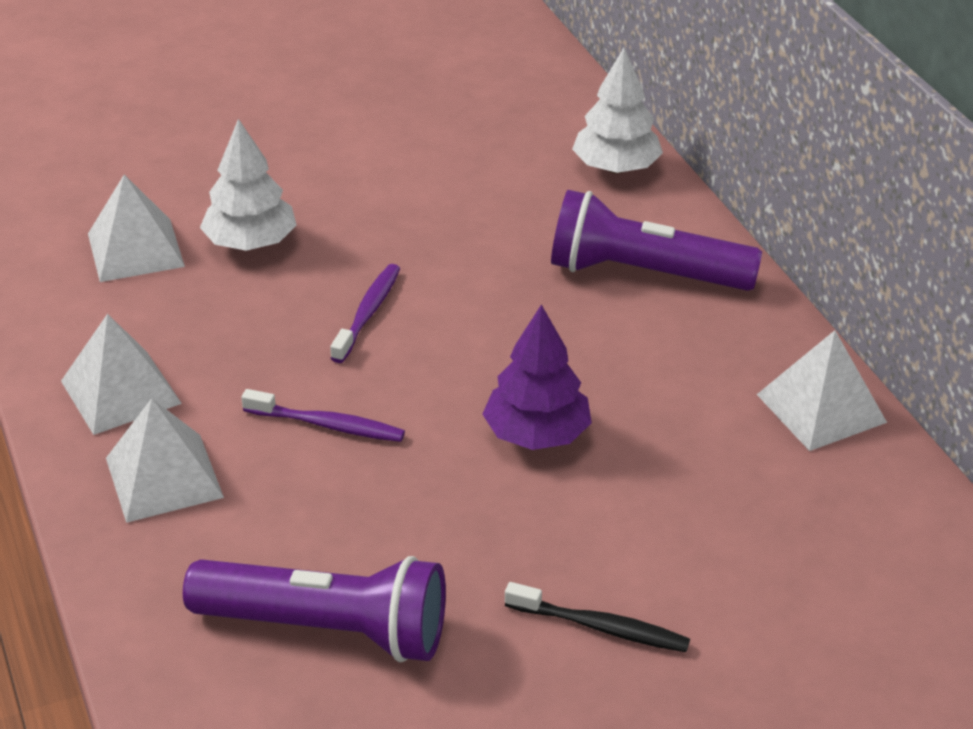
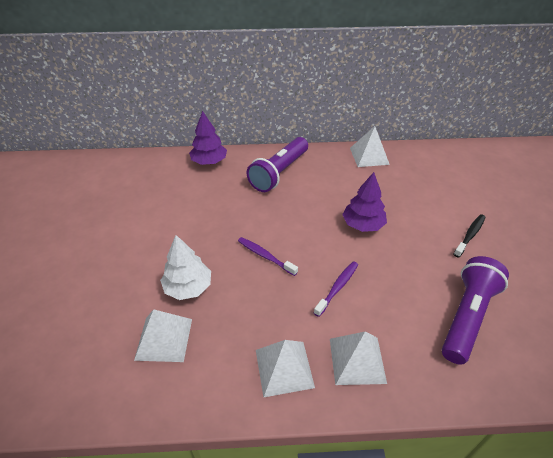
camera: 70 degrees left, 5 degrees up
(616, 168) = (209, 161): white tree -> purple tree

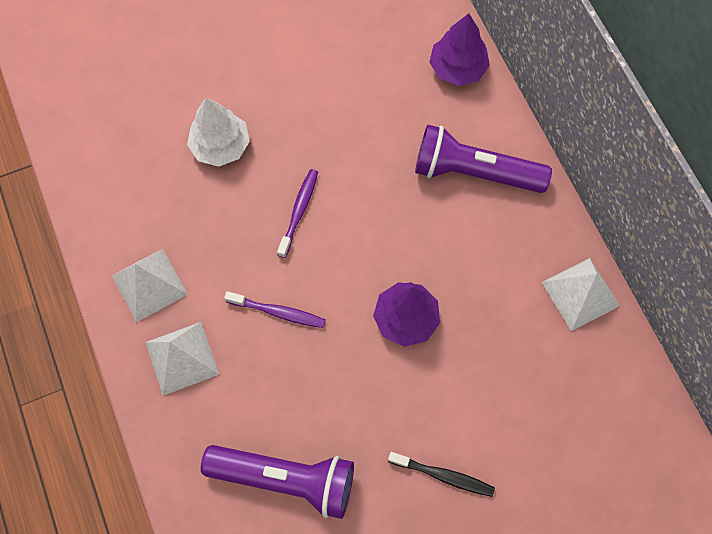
camera: 70 degrees right, 25 degrees up
(164, 339) = (147, 153): white pyramid -> none

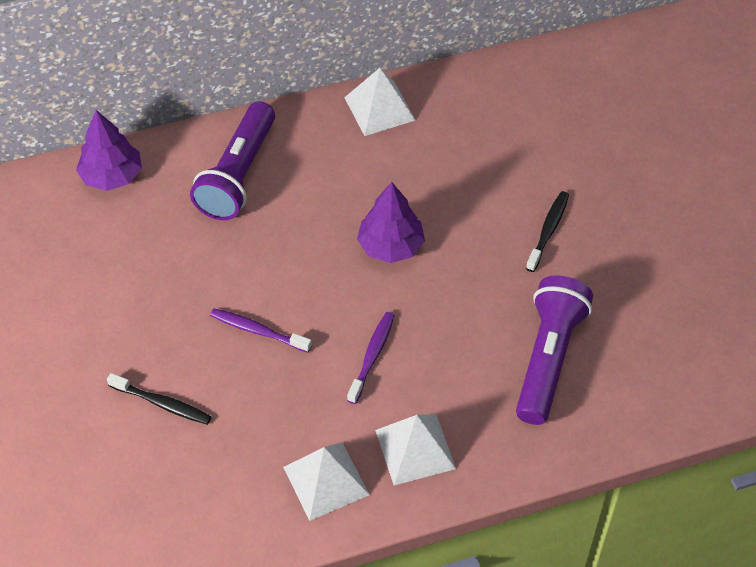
camera: 85 degrees left, 15 degrees down
(221, 146) = (162, 403): white tree -> black toothbrush

